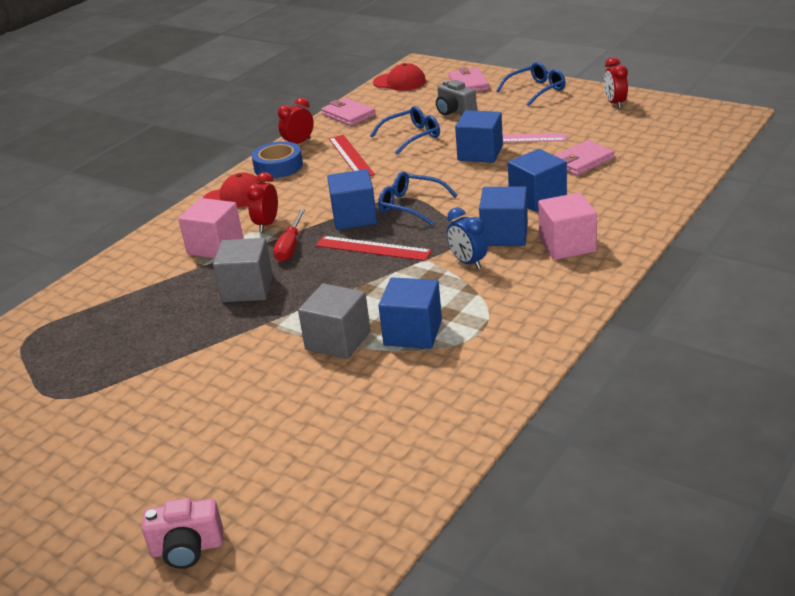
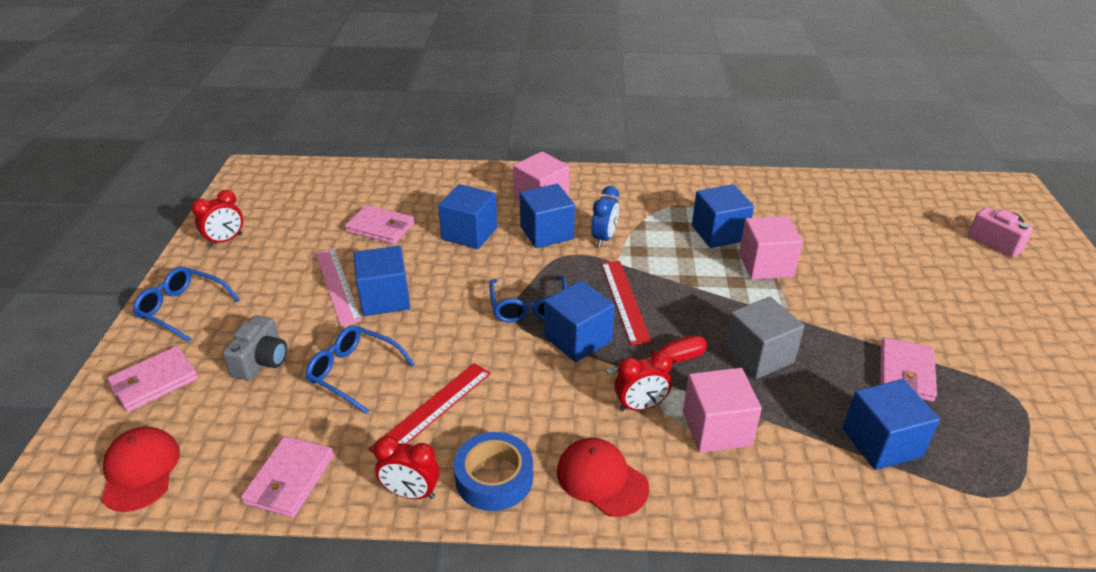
camera: 125 degrees left, 5 degrees up
(120, 307) = (881, 442): none -> blue cube
(145, 353) = (906, 373): none -> pink wallet
(338, 340) = (765, 265): grey cube -> pink cube

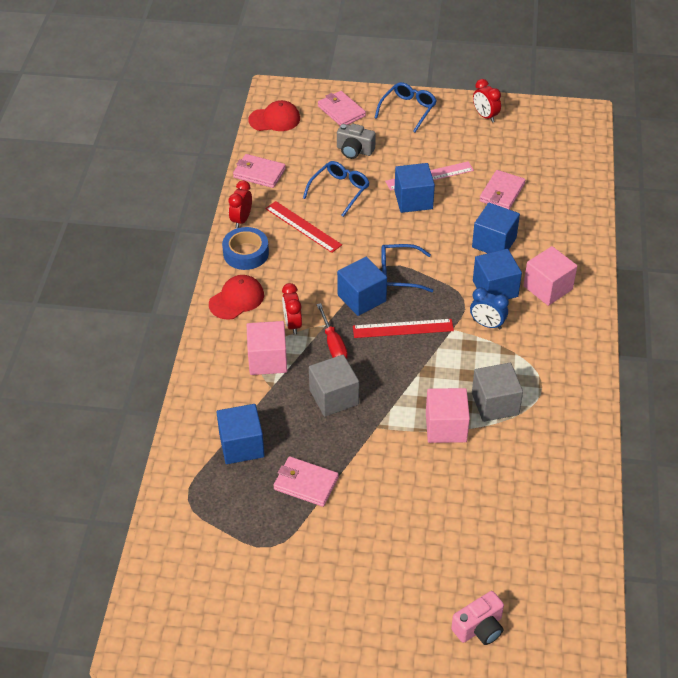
camera: 95 degrees right, 10 degrees up
(719, 233) = (495, 404): blue cube -> grey cube

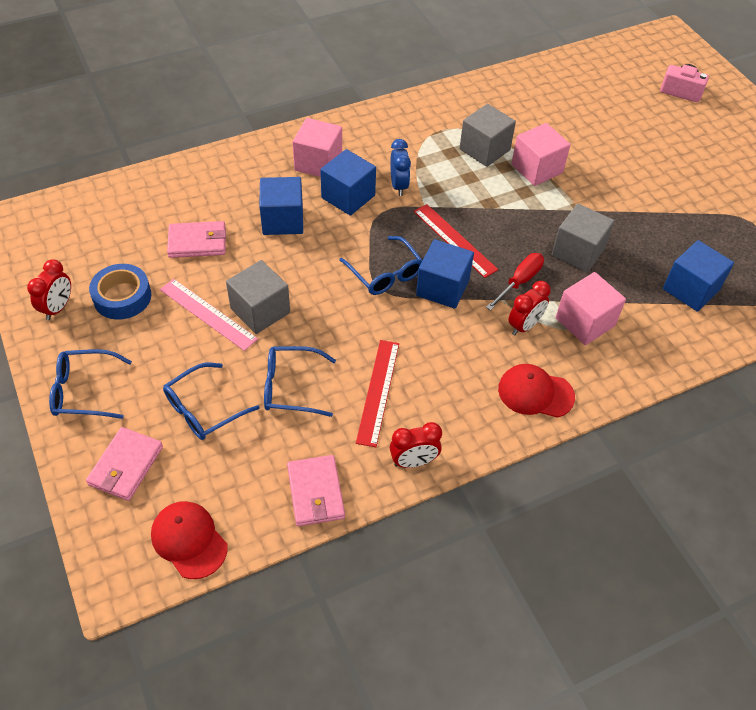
camera: 125 degrees left, 5 degrees up
(246, 253) = (463, 424): blue tape -> blue tape (122, 297)
(305, 483) = (678, 228): pink wallet -> none
(354, 150) = (204, 409): grey camera -> blue glasses
(413, 200) = (260, 310): blue cube -> grey cube

